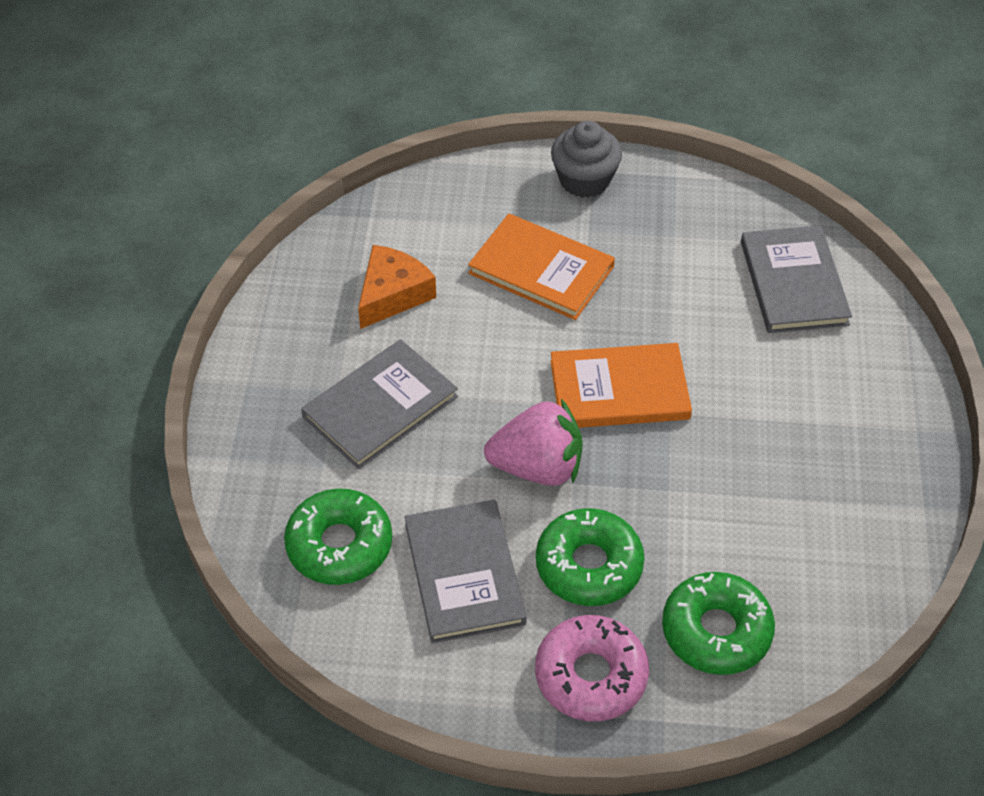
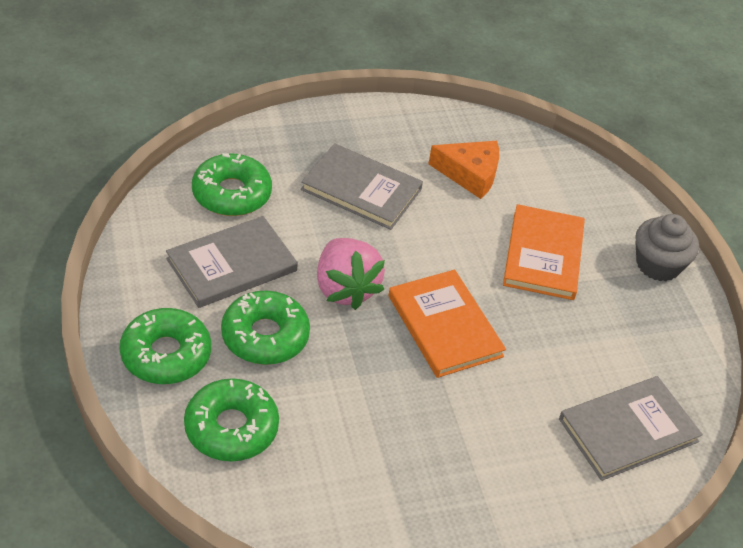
camera: 65 degrees right, 5 degrees down
(591, 676) = (166, 355): pink donut -> green donut

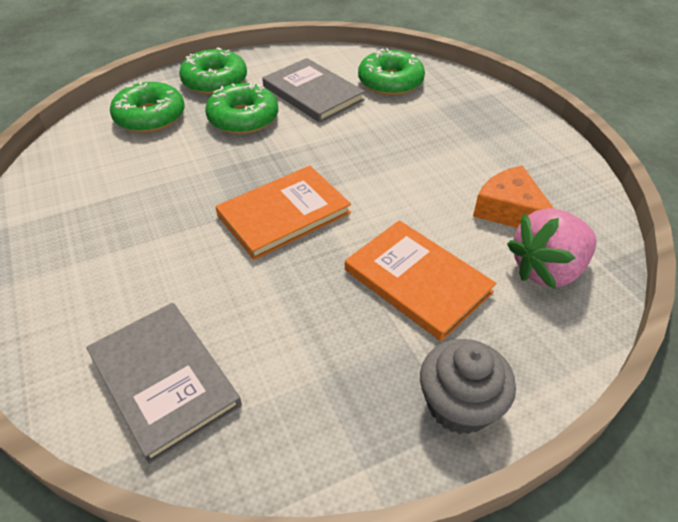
camera: 85 degrees right, 0 degrees up
(345, 289) = (309, 150): pink strawberry -> pink strawberry (547, 270)
(361, 189) = (438, 143): grey book -> none
(470, 174) = (510, 210): orange cheese -> orange cheese turned 135 degrees clockwise
(543, 255) = (417, 281): orange book -> orange book turned 45 degrees clockwise

